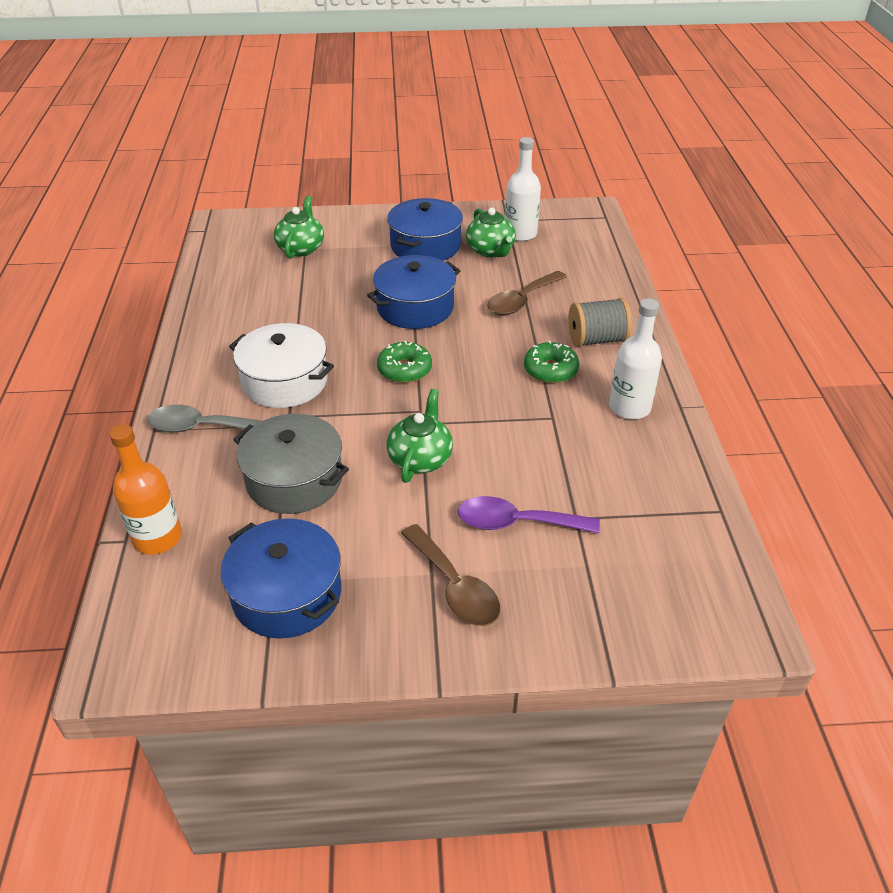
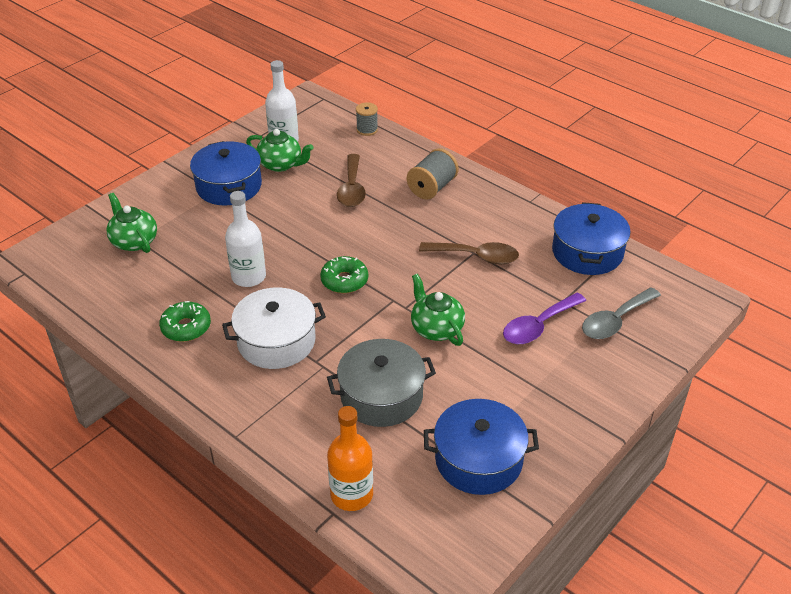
camera: 45 degrees left, 0 degrees up
(202, 427) = (267, 410): grey spoon -> grey spoon (615, 321)
(415, 307) = (288, 235): blue pot -> blue pot (587, 252)
(455, 586) = (556, 383): brown spoon -> brown spoon (476, 256)
(550, 370) = (432, 224): green donut -> green donut (186, 327)
(608, 260) = (367, 129): none -> grey spool
(629, 407) = (505, 219): white bottle -> white bottle (248, 277)

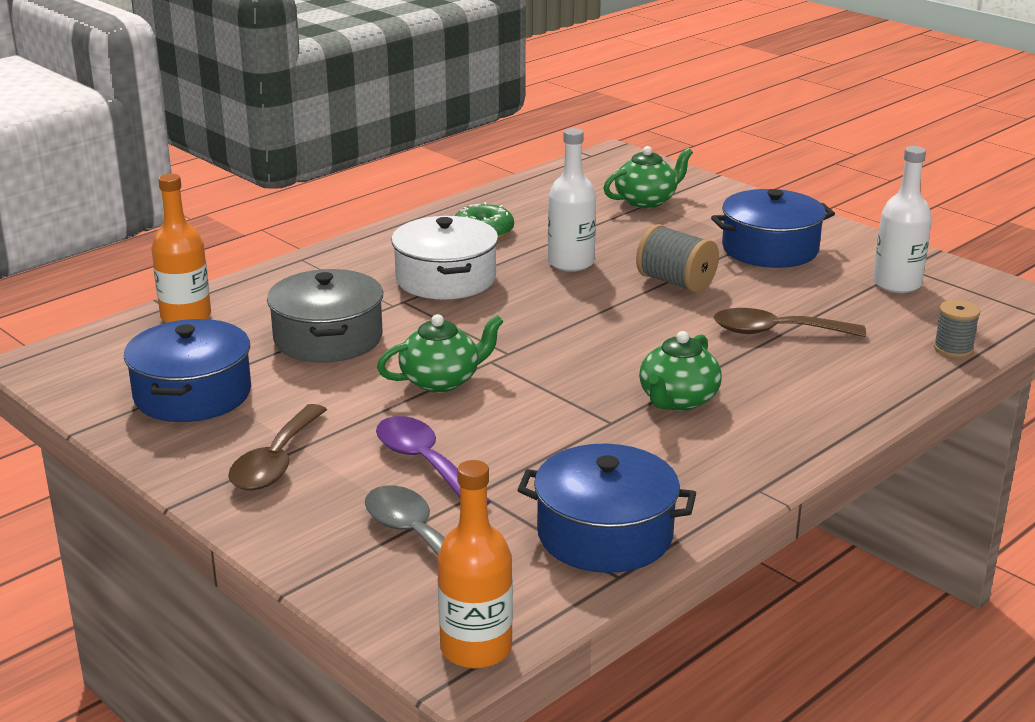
camera: 95 degrees right, 15 degrees down
(281, 164) = (831, 282): green teapot -> green teapot (678, 400)
(344, 280) = (555, 321): green donut -> none
(432, 188) = (788, 397): grey spool -> grey spool (675, 282)
(476, 256) = (601, 424): brown spoon -> brown spoon (276, 461)
(697, 291) = (476, 648): none -> orange bottle

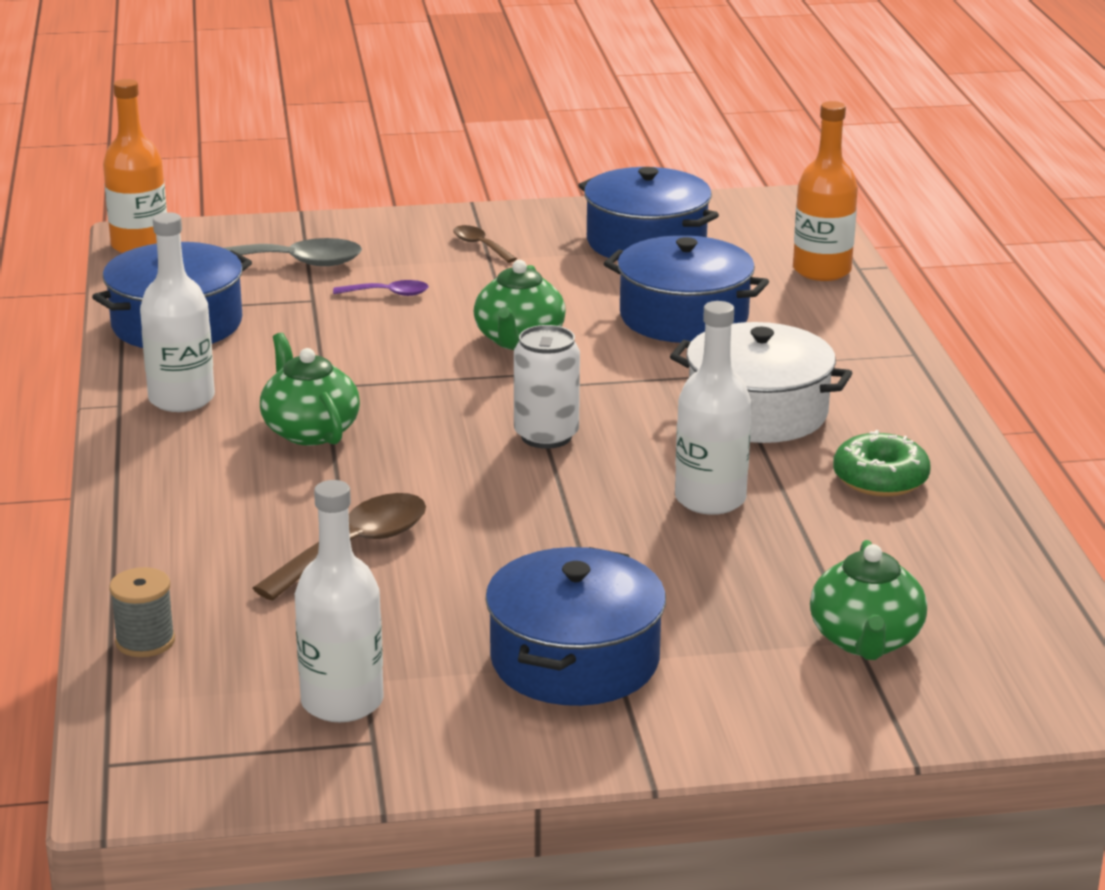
camera: 125 degrees right, 0 degrees up
(276, 461) = (480, 246): brown spoon -> brown spoon, size x0.54
(328, 338) = (684, 317): grey pot -> blue pot
(424, 463) = (388, 294): purple spoon -> purple spoon, size x0.54
(567, 325) = (546, 436): none -> white can
(675, 282) = (565, 543): grey spool -> none
(712, 468) = (181, 399): none -> white bottle

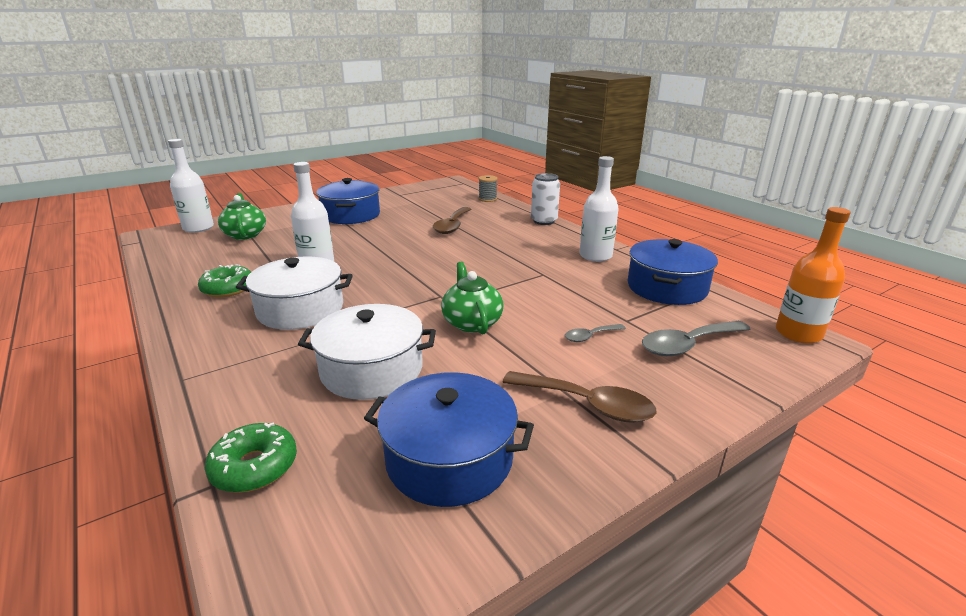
camera: 155 degrees right, 0 degrees up
(310, 431) = (521, 255): green teapot -> none
(342, 702) = (416, 198): white bottle -> white bottle (198, 228)
(388, 294) = (590, 336): purple spoon -> grey spoon
(480, 246) = (587, 404): brown spoon -> brown spoon, size x1.85
(546, 436) = (411, 274): white can -> white can (544, 221)
(684, 317) = (372, 370): blue pot -> white pot
(822, 270) = (254, 467): orange bottle -> green donut

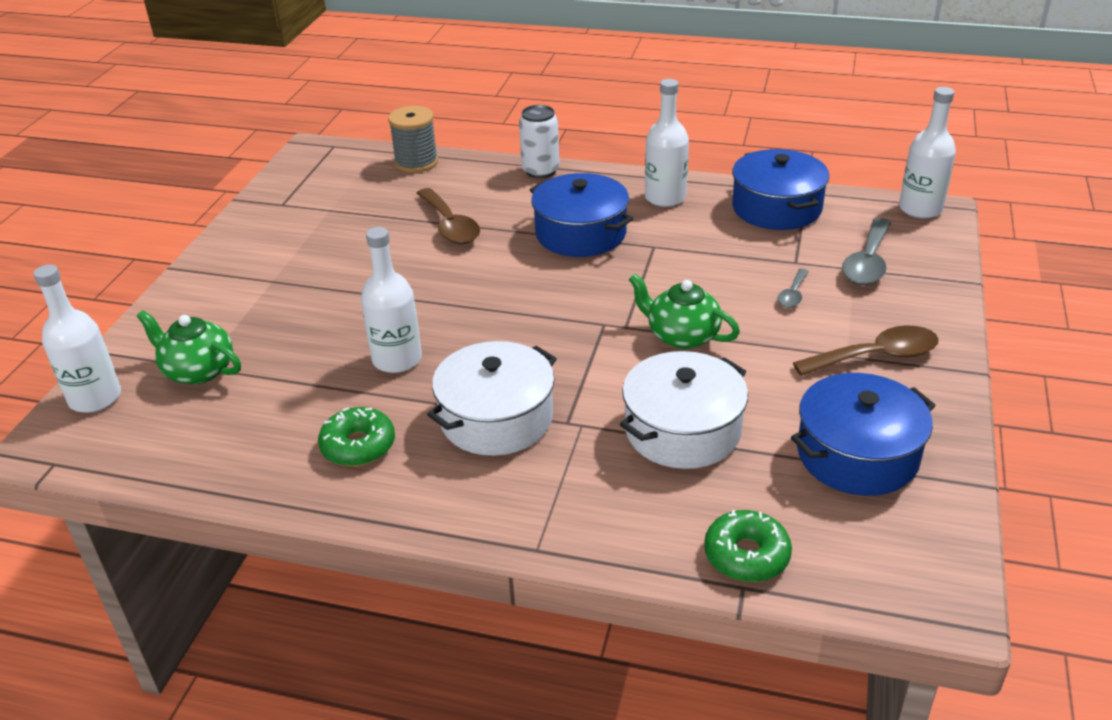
camera: 40 degrees left, 10 degrees up
(351, 215) = (284, 269): blue pot -> blue pot (580, 233)
(487, 199) = (416, 162): grey spool -> grey spool, size x1.52
(798, 333) = (920, 209): orange bottle -> white bottle

